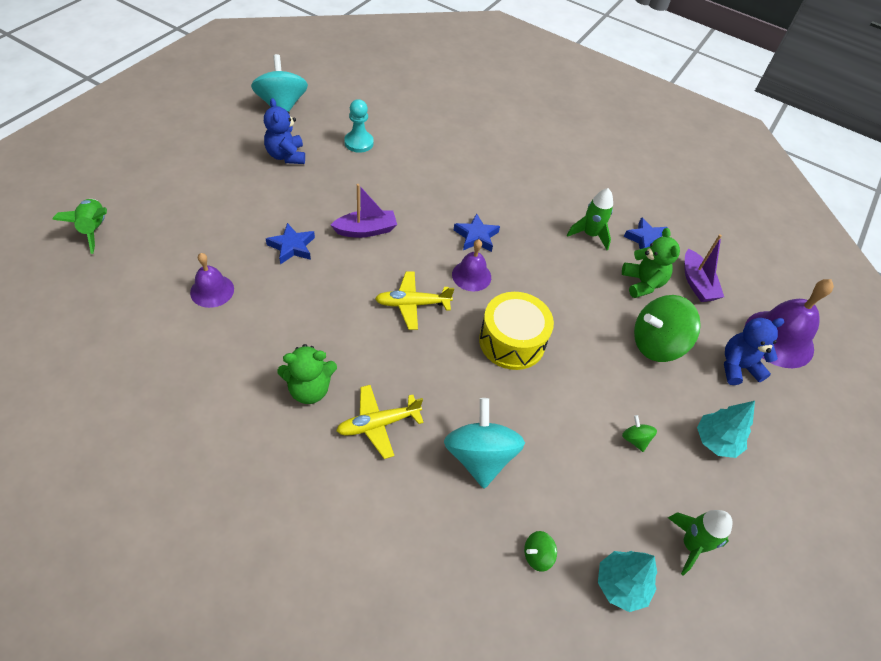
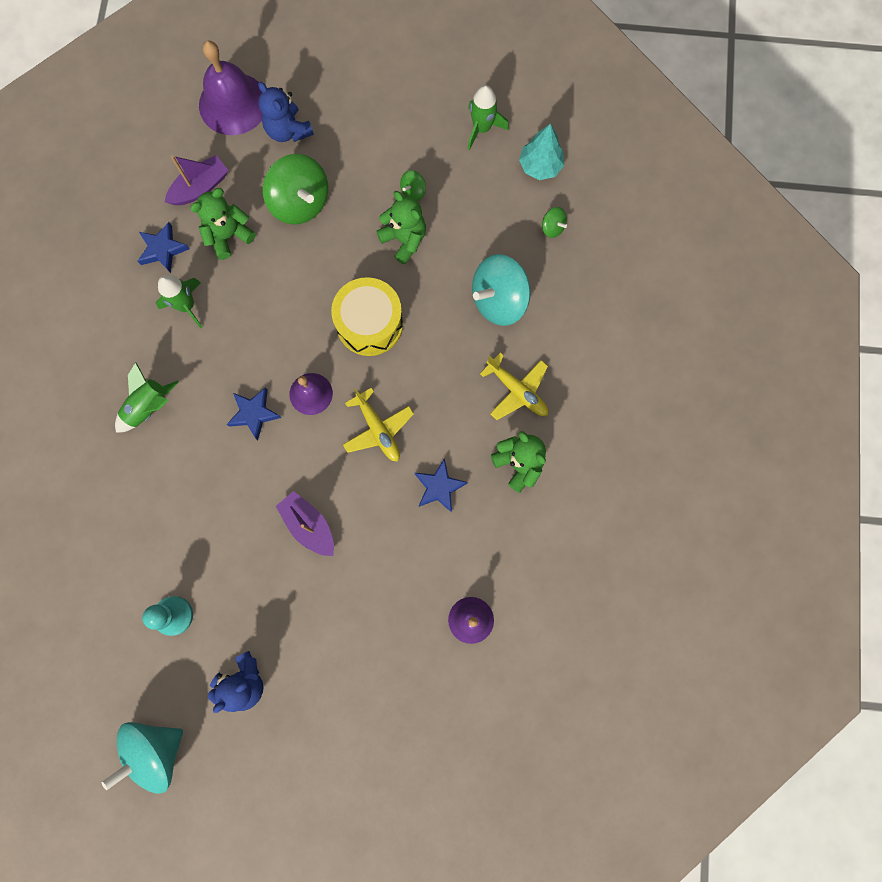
camera: 110 degrees left, 25 degrees up
(94, 229) = (468, 797): green rocket -> green rocket (148, 407)
(292, 247) = (374, 583): blue star -> blue star (439, 487)
(584, 406) = (404, 239): none -> green teddy bear
(716, 441) = (379, 131): turquoise tree -> none

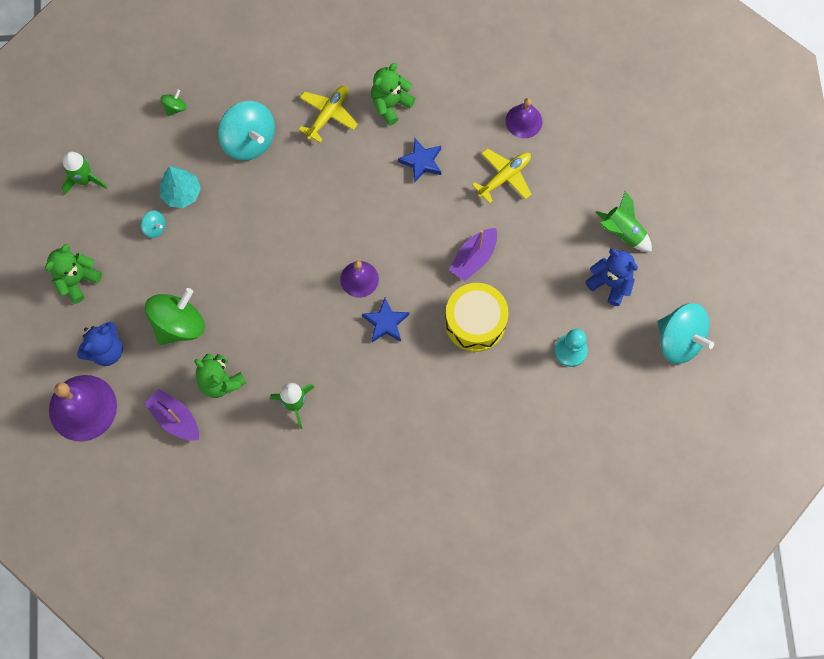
camera: 100 degrees left, 5 degrees down
(148, 407) = (395, 415): green rocket -> green rocket (622, 232)
(163, 249) = (243, 438): blue star -> none
(369, 323) = (287, 242): yellow drum -> yellow drum (475, 322)
(378, 429) = (381, 218): yellow plane -> yellow plane (504, 177)
(404, 239) = (203, 227): green teddy bear -> green teddy bear (77, 280)
(413, 191) = (155, 228): green spinning top -> turquoise spinning top
(540, 166) = (116, 125): turquoise tree -> turquoise tree (181, 193)

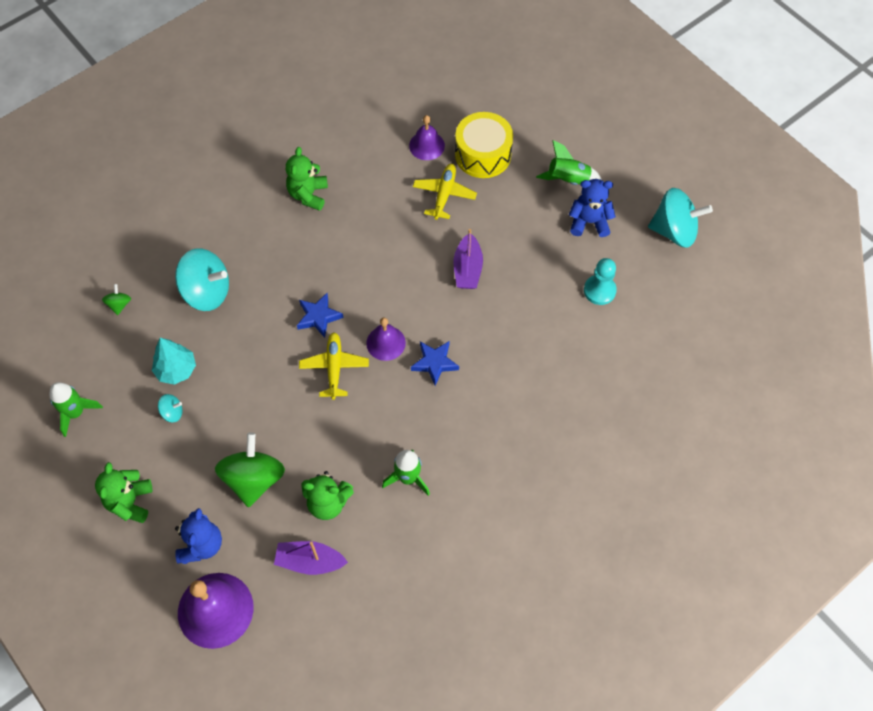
camera: 35 degrees left, 10 degrees down
(328, 114) = (261, 232): yellow plane -> yellow plane (334, 367)
(421, 162) = (368, 222): blue star -> blue star (318, 317)
(475, 322) = (507, 316): yellow drum -> yellow drum (483, 155)

